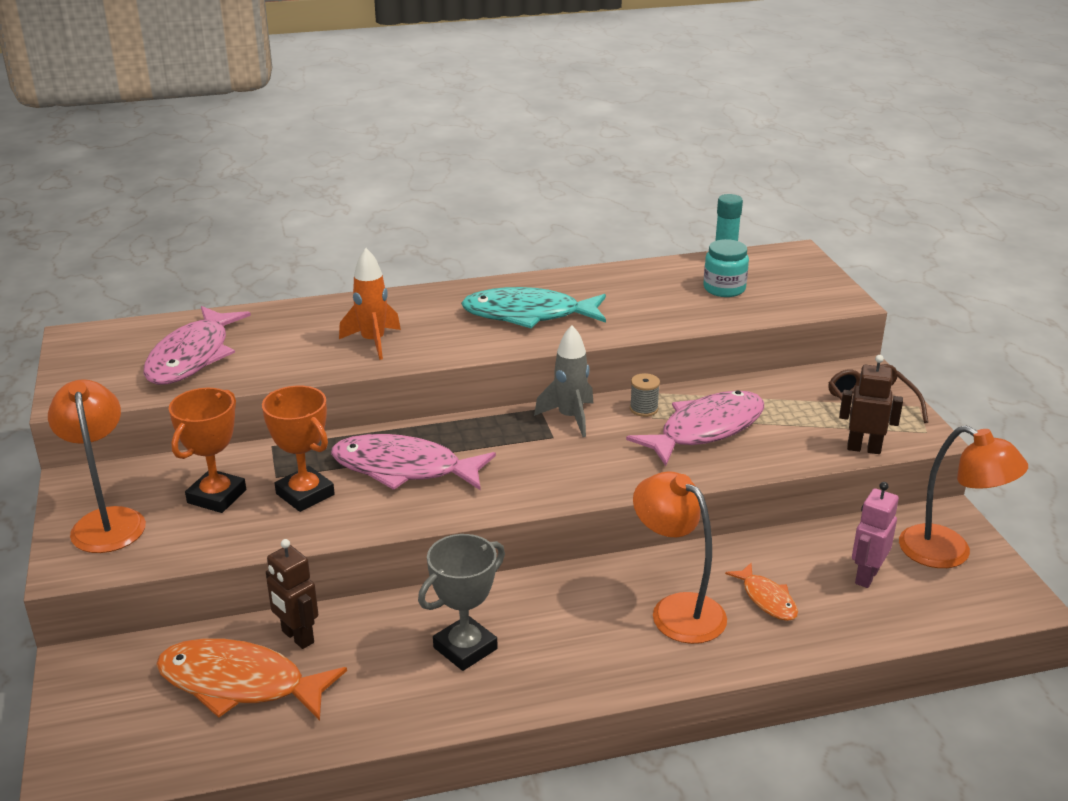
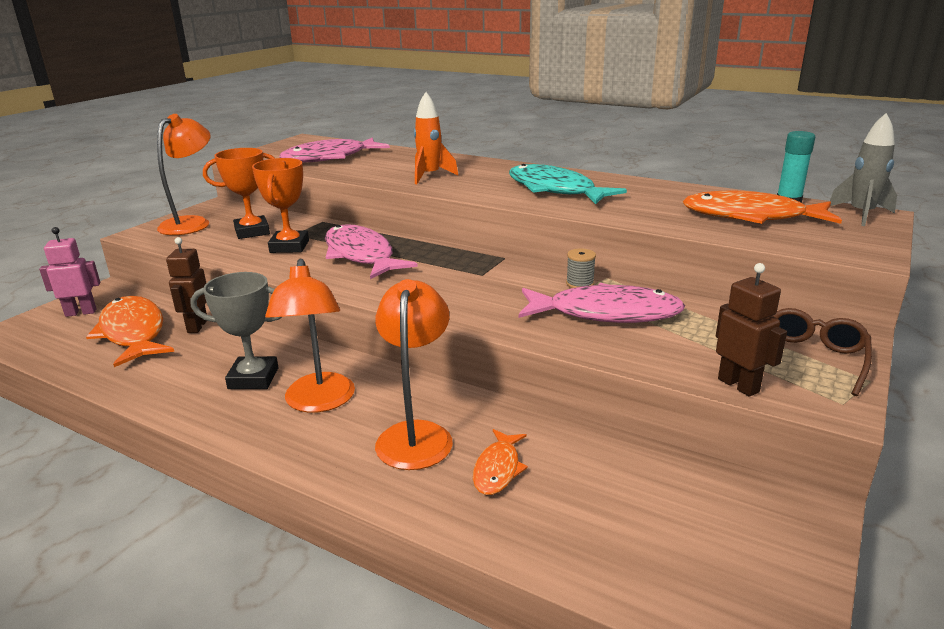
camera: 45 degrees right, 5 degrees down
(570, 418) = (515, 269): grey rocket -> grey rocket (861, 214)
(724, 288) = (750, 216): turquoise jar -> orange fish
(866, 576) = (622, 507): pink robot -> pink robot (81, 312)
(949, 553) = (753, 541): orange lamp -> orange lamp (319, 402)

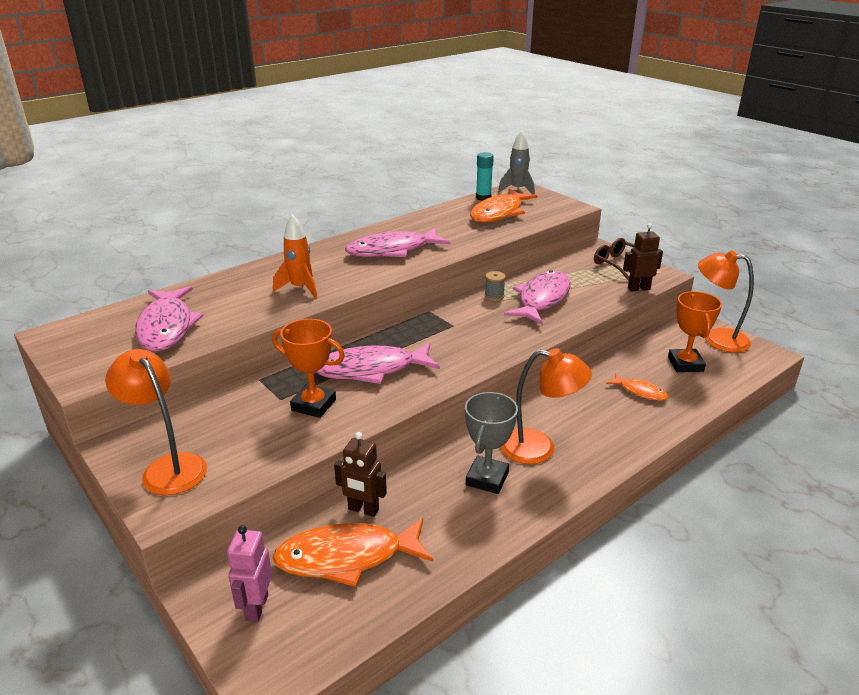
camera: 70 degrees left, 5 degrees up
(252, 232) = (245, 425): orange trophy -> orange trophy (685, 364)
(416, 434) = (596, 413): orange lamp -> orange lamp (716, 339)
(555, 190) = (392, 250): turquoise fish -> pink fish

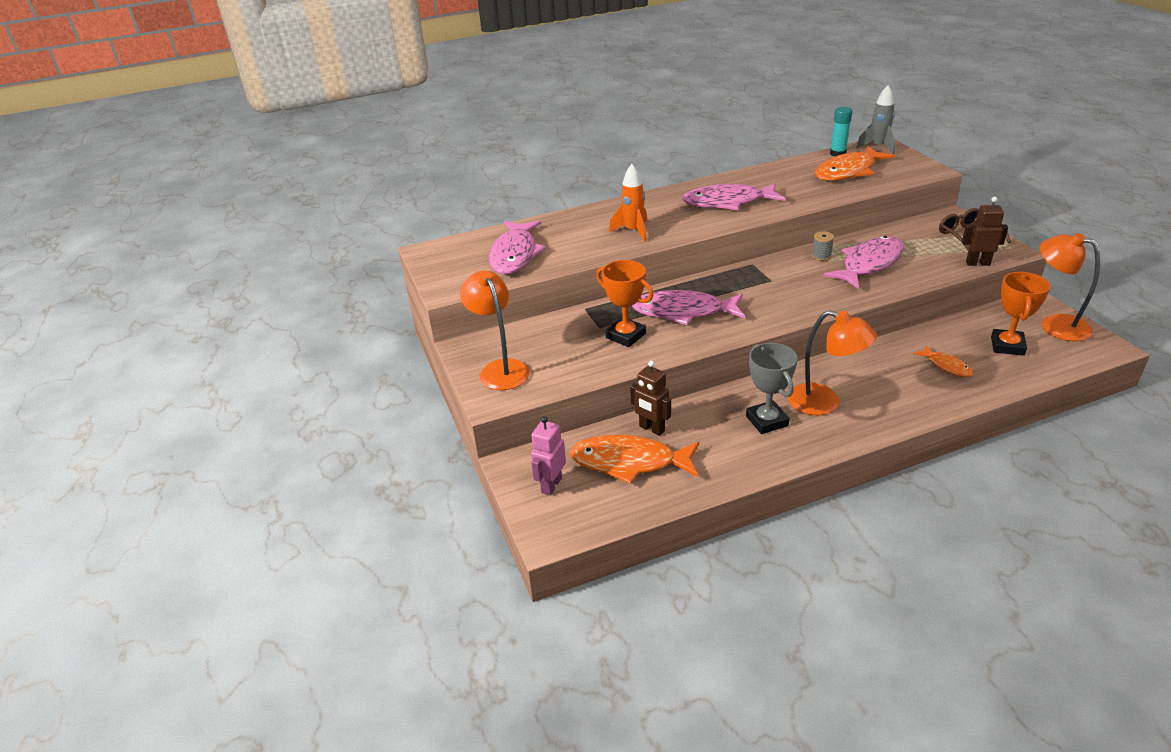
camera: 20 degrees right, 5 degrees up
(487, 479) = (767, 421): grey trophy -> grey trophy turned 60 degrees counterclockwise

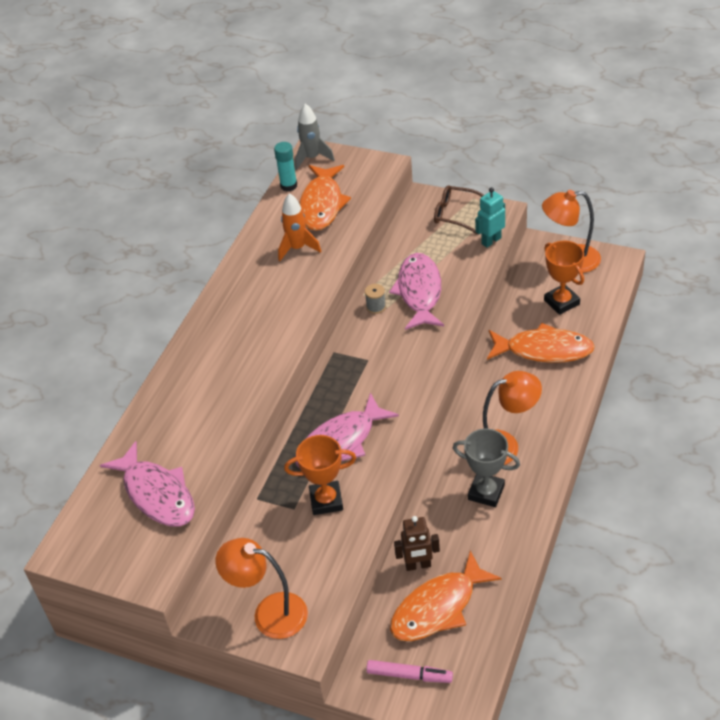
camera: 45 degrees left, 10 degrees up
(551, 485) = (409, 675): pink robot -> pink marker
(633, 231) = (228, 393): orange rocket -> orange rocket (297, 248)
(728, 202) = (266, 304): pink fish -> none
(946, 366) = (544, 350): orange fish -> orange fish, size x1.94
(977, 263) = (491, 241): brown robot -> turquoise robot

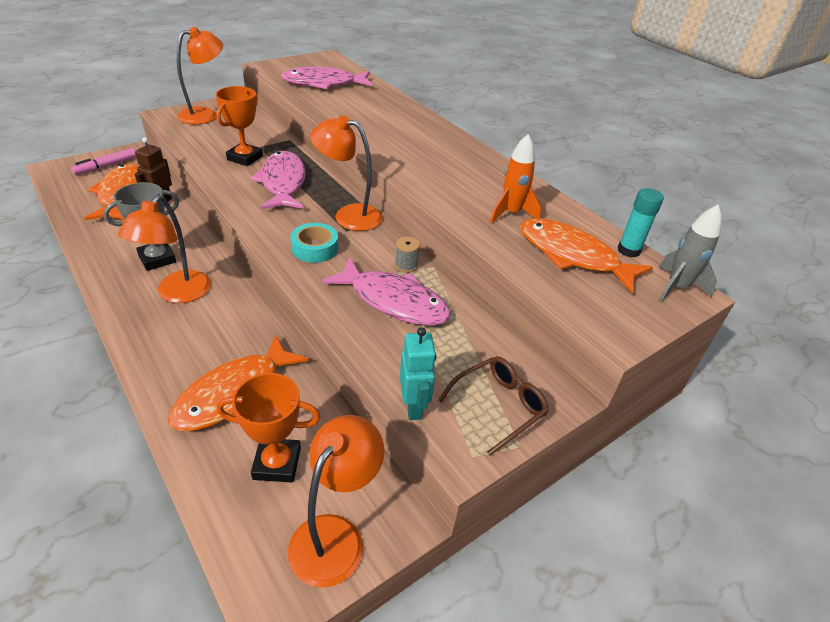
camera: 115 degrees right, 5 degrees down
(346, 371) = (348, 215): none -> orange lamp
(407, 361) = (315, 248): none -> turquoise tape

